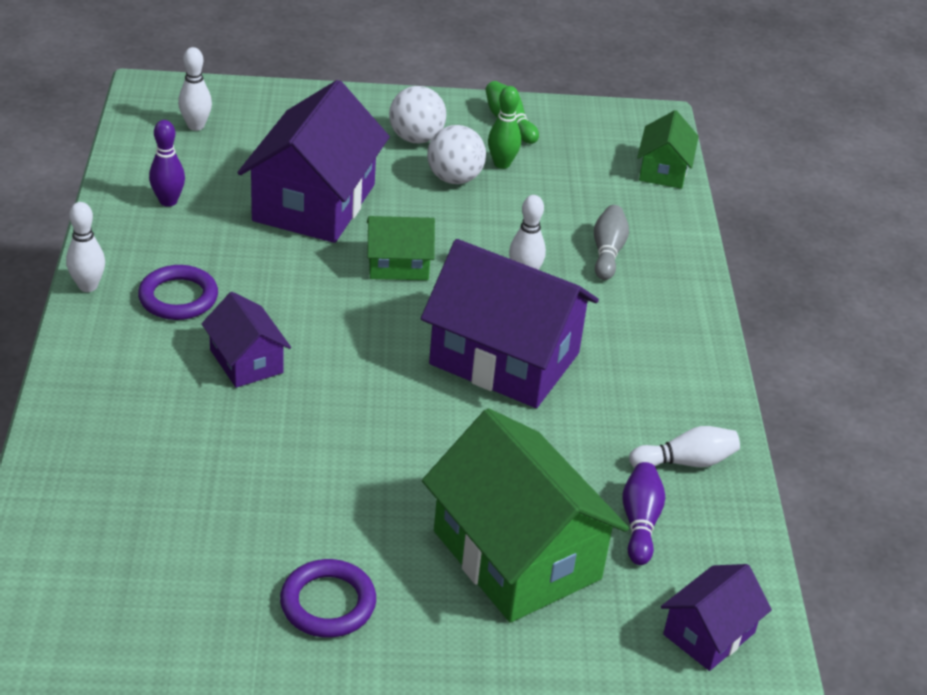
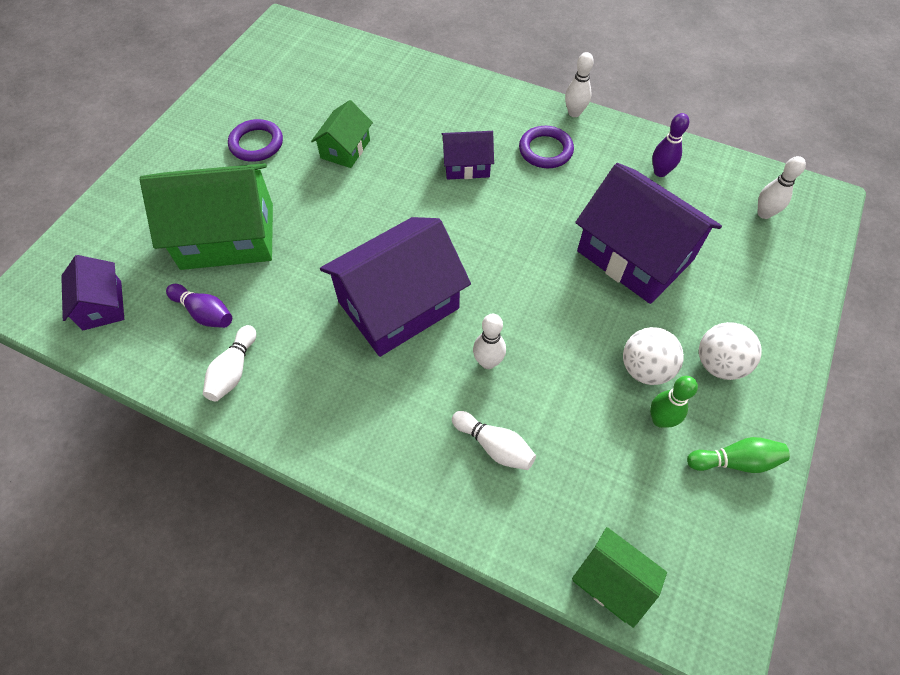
camera: 120 degrees right, 20 degrees up
(398, 265) = (535, 281): green house -> green house (345, 149)
(607, 252) = (494, 446): grey bowling pin -> white bowling pin

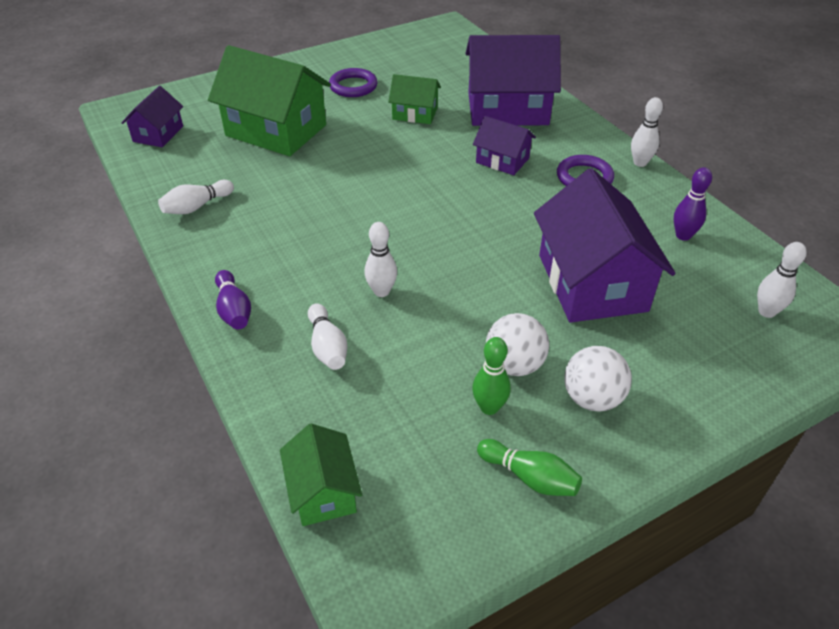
camera: 35 degrees right, 15 degrees down
(204, 313) = (214, 166): purple bowling pin -> purple bowling pin (234, 310)
(345, 149) = (415, 113): green house -> green house turned 45 degrees clockwise
(398, 305) = (351, 223): purple house -> purple house (507, 109)

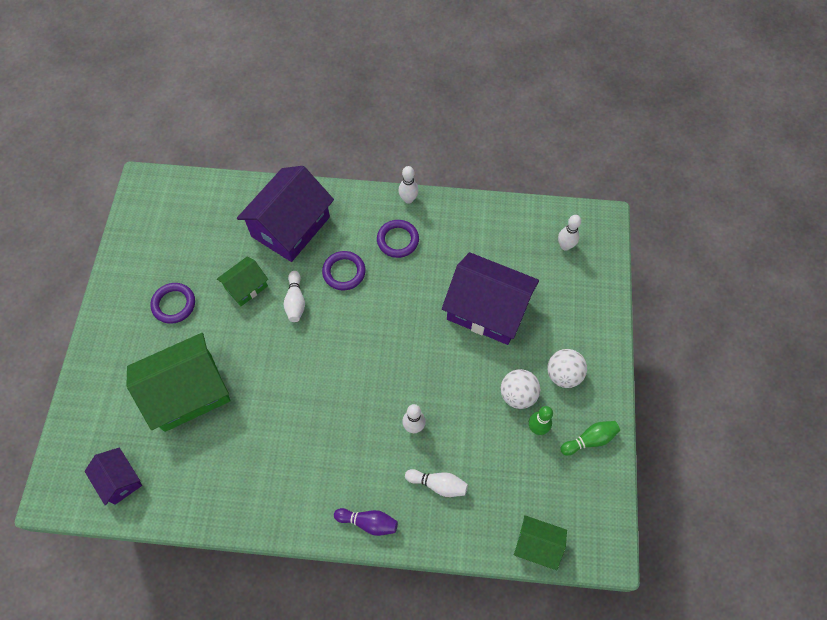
camera: 55 degrees left, 20 degrees up
(197, 206) = (241, 495): white bowling pin -> white bowling pin (295, 301)
(502, 160) = (344, 272): purple house -> purple ring
(683, 235) = (485, 233): purple bowling pin -> none

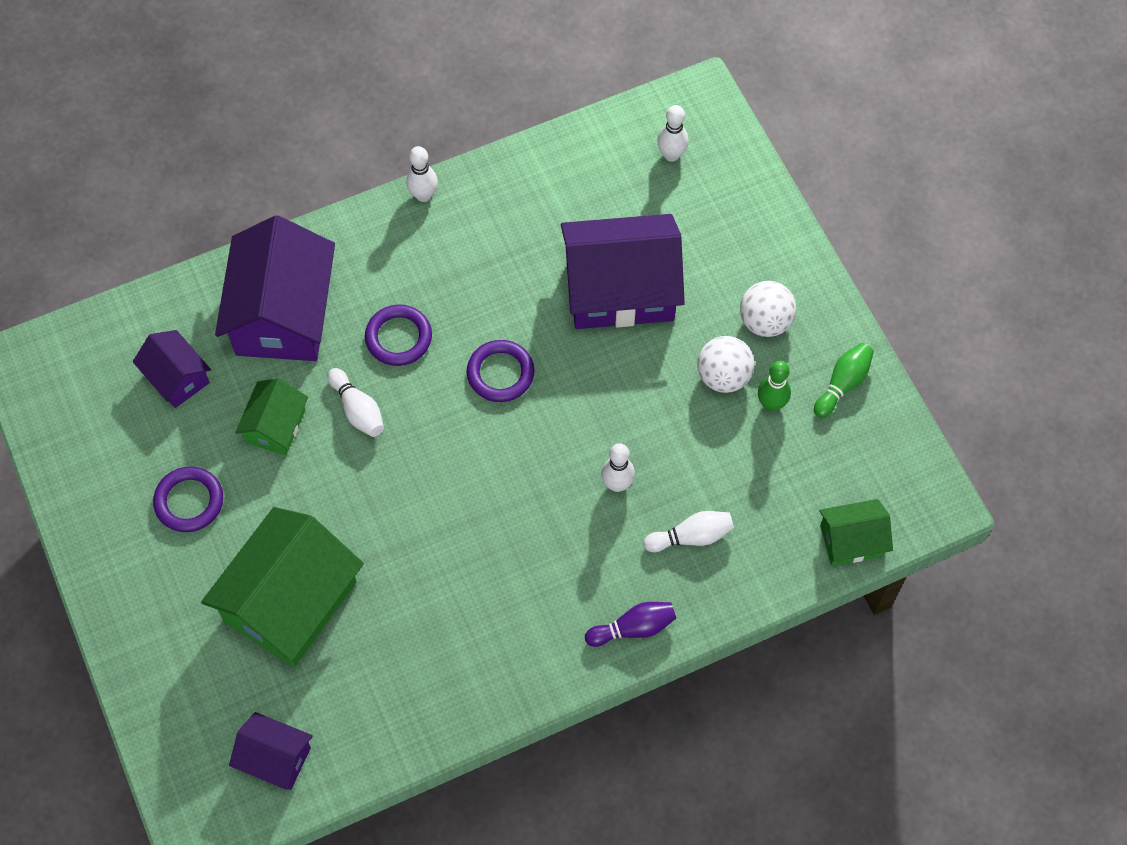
camera: 30 degrees left, 0 degrees up
(213, 232) = (177, 377): none -> purple house
(397, 240) = (444, 258): purple ring -> purple ring (500, 373)

